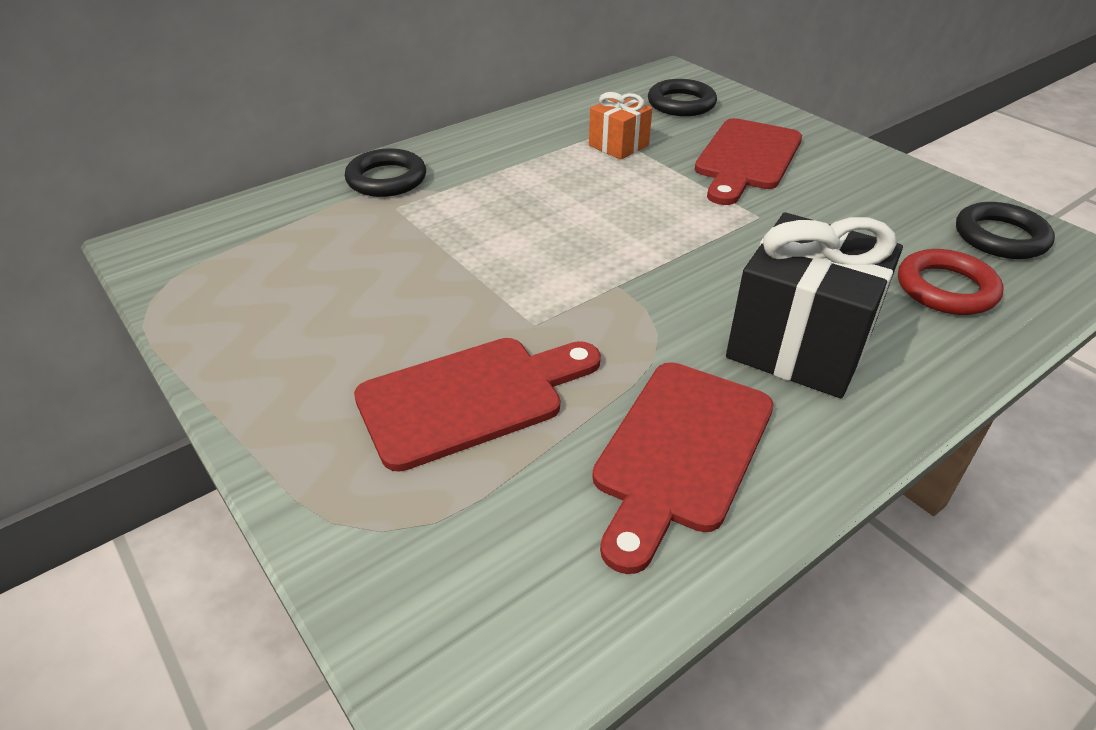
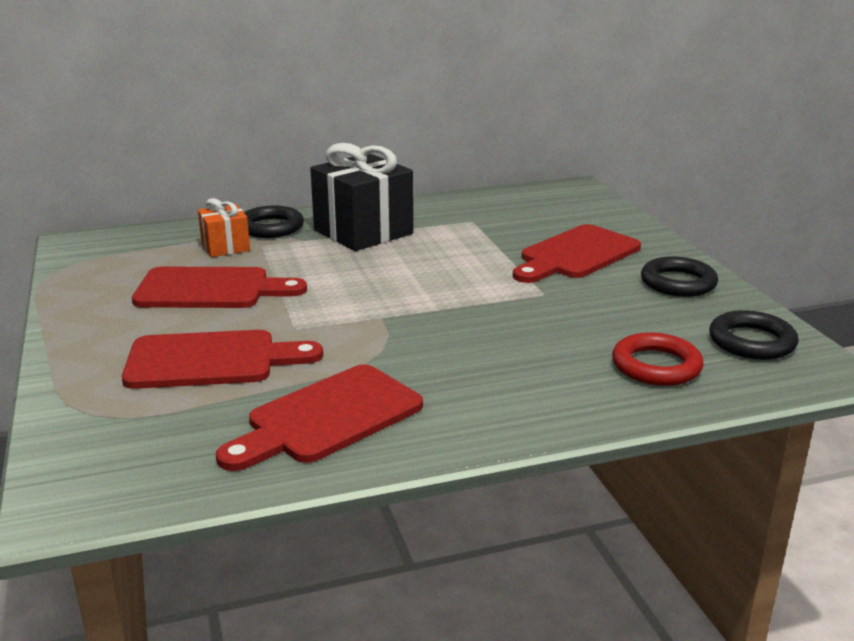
camera: 20 degrees right, 15 degrees down
(384, 286) = (210, 289): none -> red cutting board
(618, 145) = (474, 231): orange gift -> orange gift (225, 247)
(681, 104) = (559, 210): black ring -> black ring (678, 283)
(799, 345) = (487, 377): black gift -> black gift (363, 232)

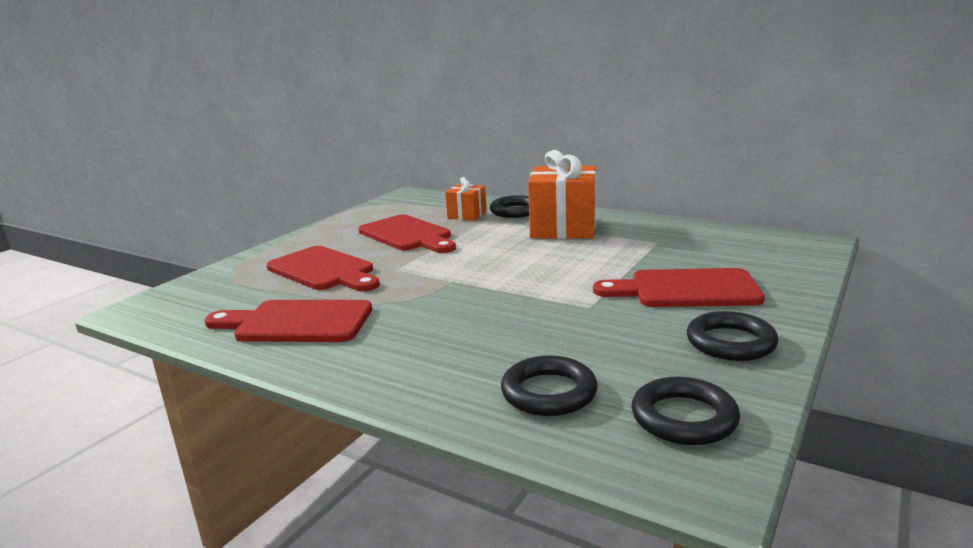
camera: 50 degrees right, 5 degrees down
(363, 232) = (563, 228): black gift -> orange gift
(656, 366) = (549, 392): red ring -> black ring

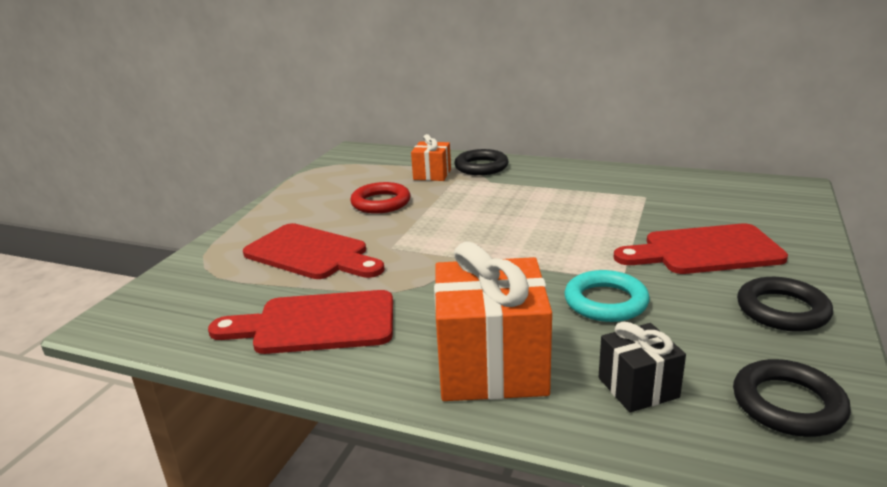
camera: 10 degrees left, 5 degrees up
(407, 235) = (381, 203): red cutting board -> red ring
(549, 392) = (638, 387): black ring -> black gift
(562, 324) = (606, 302): none -> turquoise ring
(563, 228) = (542, 185): orange gift -> orange gift (491, 366)

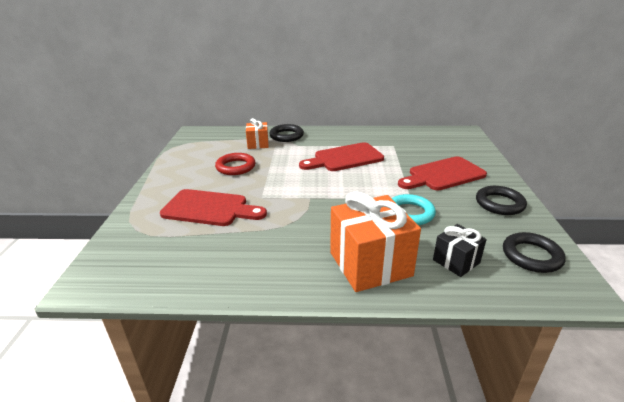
camera: 20 degrees left, 5 degrees up
(316, 323) = (244, 256): red cutting board -> red cutting board (345, 158)

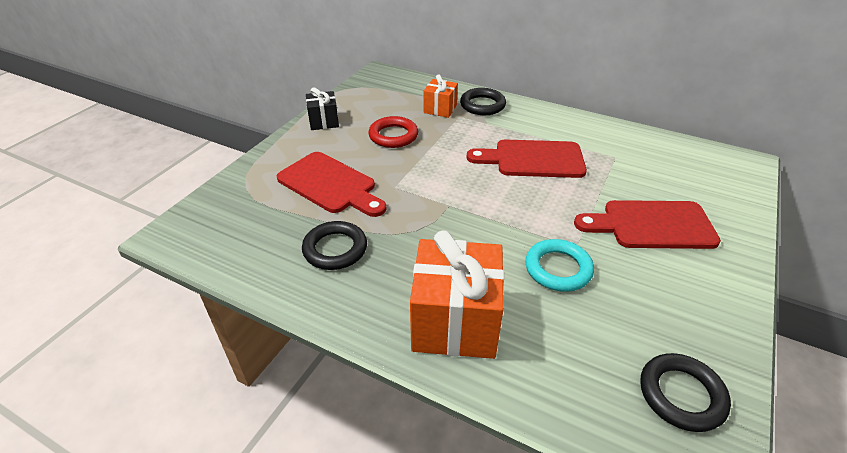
camera: 25 degrees right, 10 degrees up
(456, 261) = (566, 360): black gift -> black gift (324, 121)
(499, 204) = (701, 298): black ring -> black ring (335, 249)

